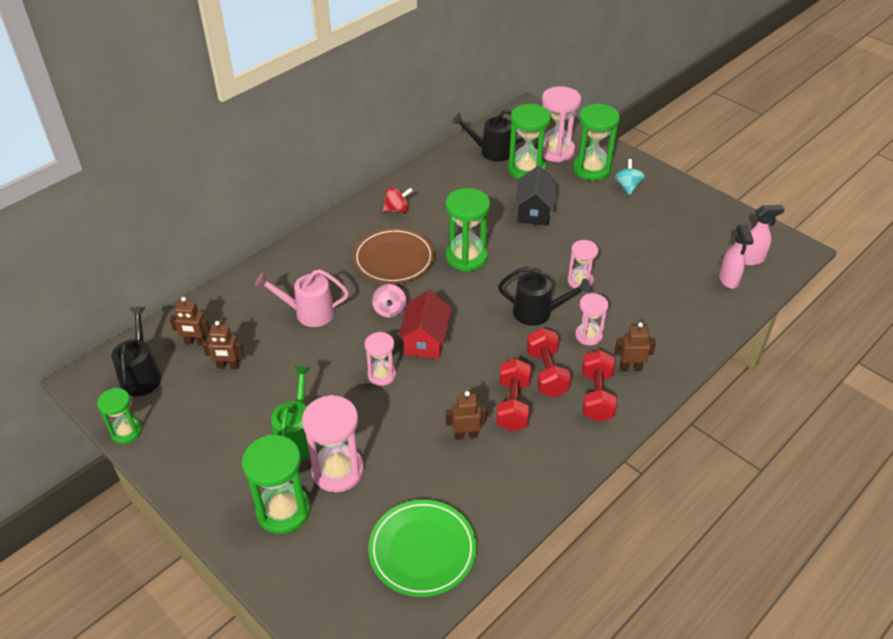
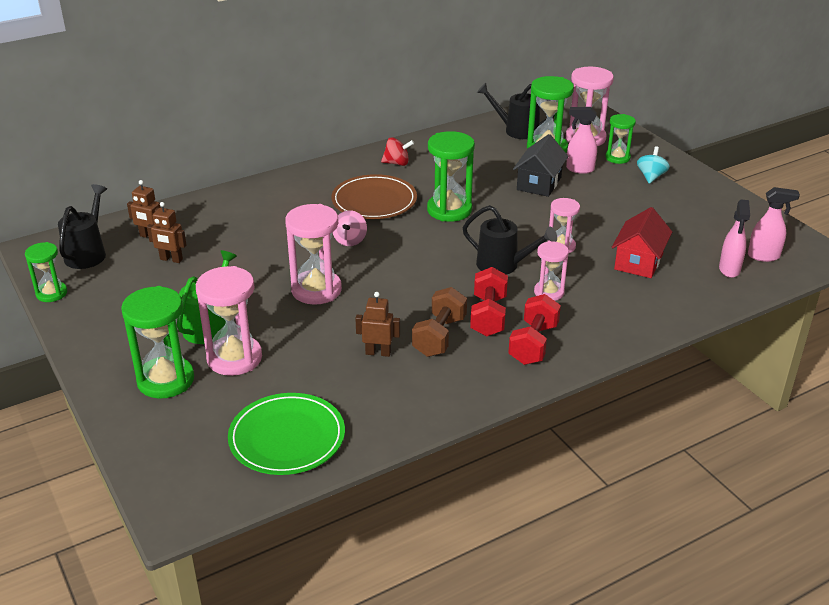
camera: 15 degrees right, 10 degrees down
(308, 313) = (268, 230): pink watering can -> none
(381, 375) = (316, 290): pink hourglass -> pink hourglass, size x1.67
(425, 340) = (374, 269): red house -> red house (638, 261)
(513, 405) = (439, 336): red dumbbell -> brown dumbbell
(563, 188) = (579, 169): none -> pink spray bottle
(591, 169) = (617, 158): green hourglass -> green hourglass, size x0.60
(630, 367) = (583, 326): brown robot -> none

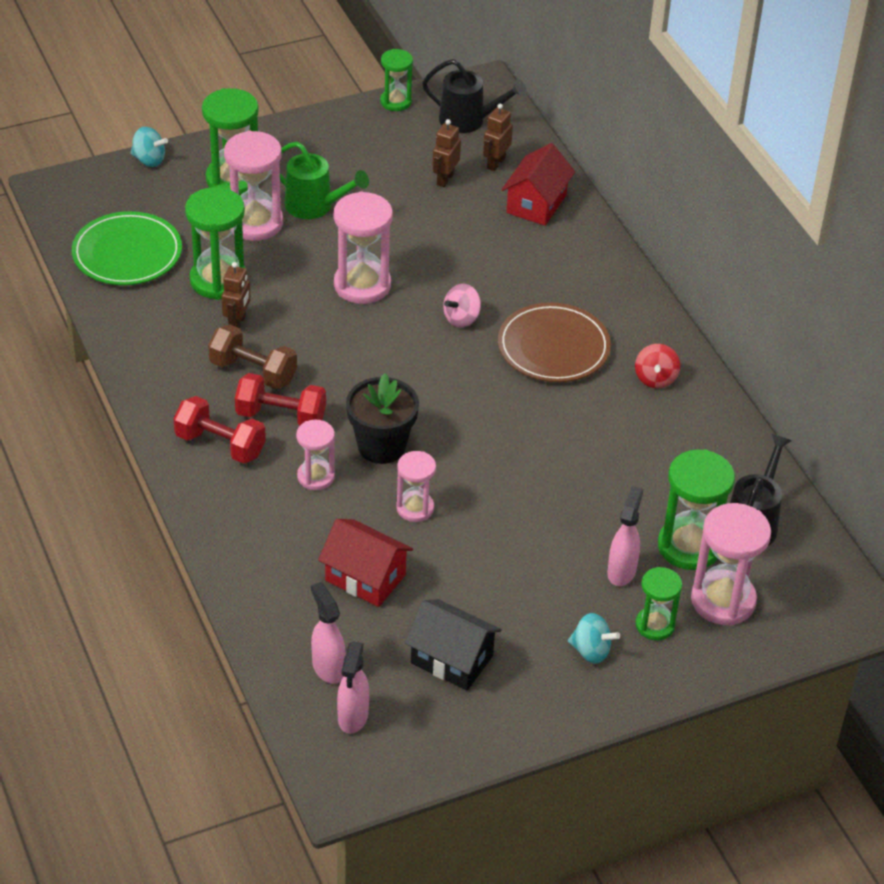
camera: 95 degrees right, 10 degrees up
(128, 445) = (149, 160): none -> turquoise spinning top
(205, 216) = (536, 204): none -> red house
(350, 240) = (461, 318): pink spinning top -> pink spinning top turned 60 degrees counterclockwise
(449, 210) = (521, 415): green hourglass -> green hourglass (218, 280)
(504, 265) = (381, 446): black watering can -> black flower pot
(539, 183) = (583, 517): black house -> black house (451, 659)
(729, 270) = (328, 668): pink spray bottle -> pink spray bottle turned 45 degrees clockwise

